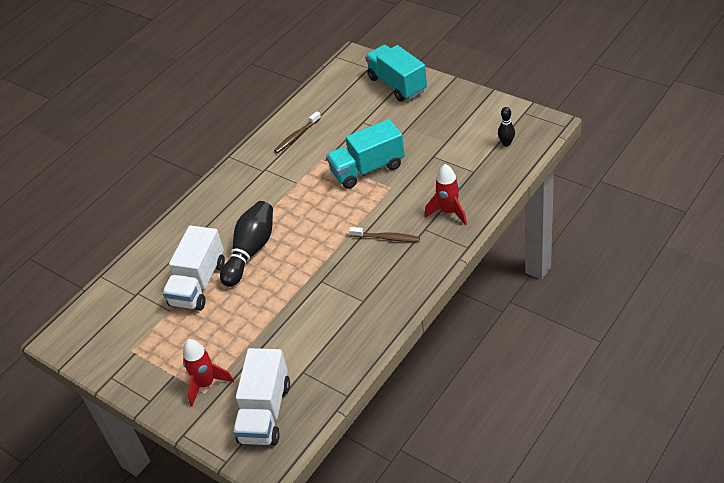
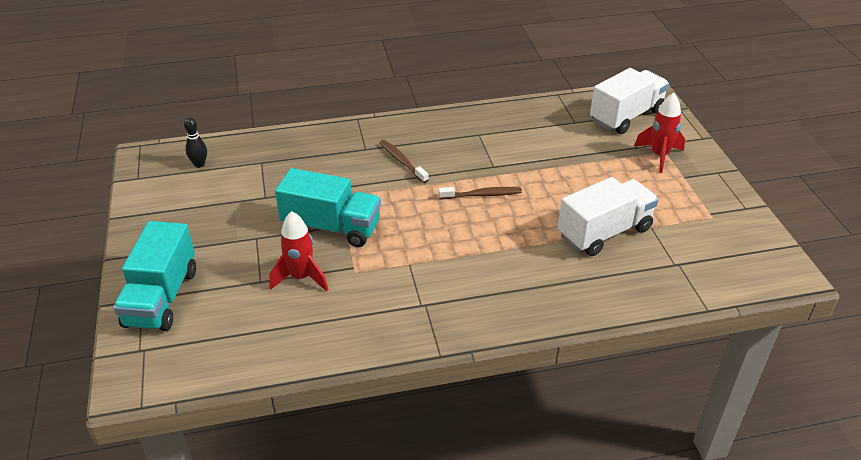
camera: 145 degrees left, 5 degrees down
(251, 251) = (527, 228): black bowling pin -> none
(297, 136) = (340, 319): brown toothbrush -> brown toothbrush (481, 195)
(448, 212) = (330, 147): red rocket -> red rocket (301, 277)

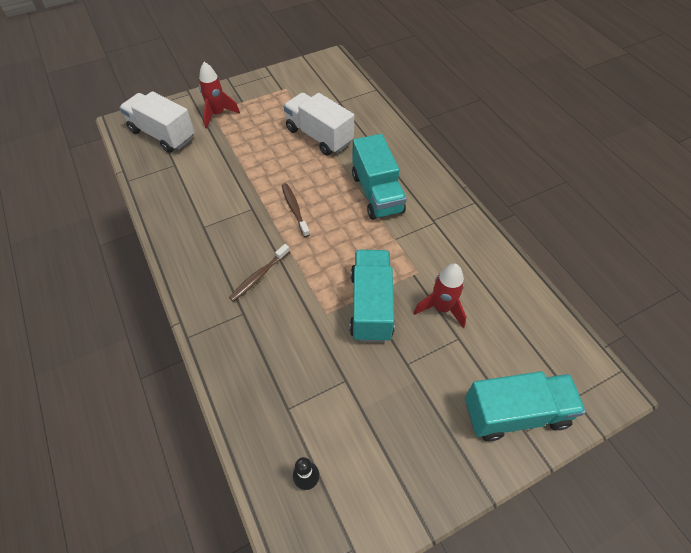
camera: 105 degrees left, 15 degrees up
(486, 264) = (377, 193): none -> turquoise truck

